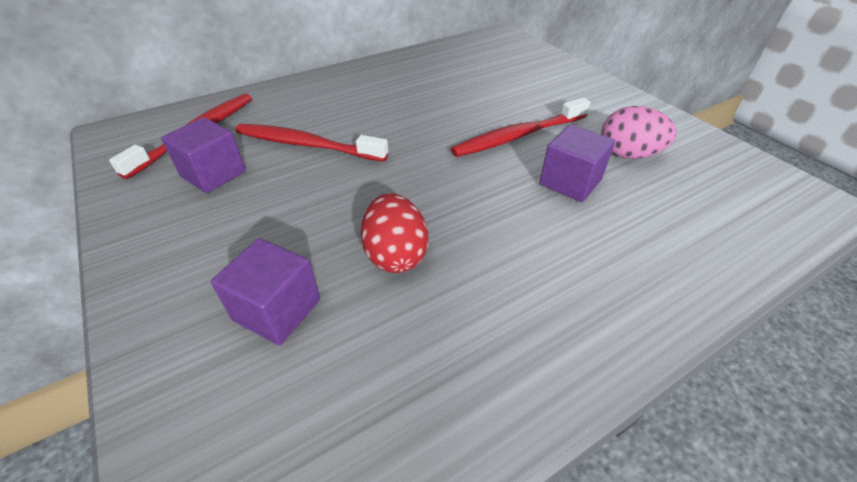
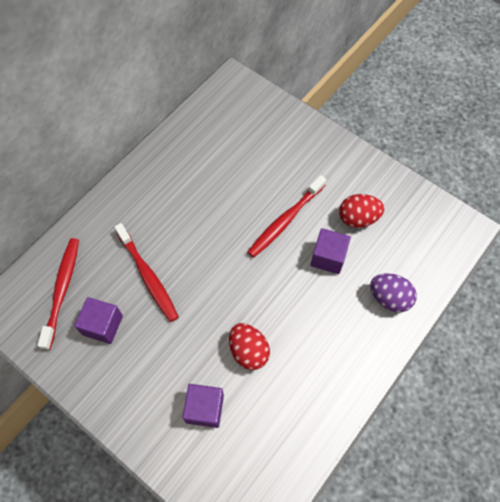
camera: 20 degrees left, 20 degrees up
(307, 145) = (148, 276): red toothbrush -> red toothbrush turned 120 degrees counterclockwise
(628, 154) = (358, 218): pink egg -> red egg
(667, 251) = (389, 298): none -> purple egg

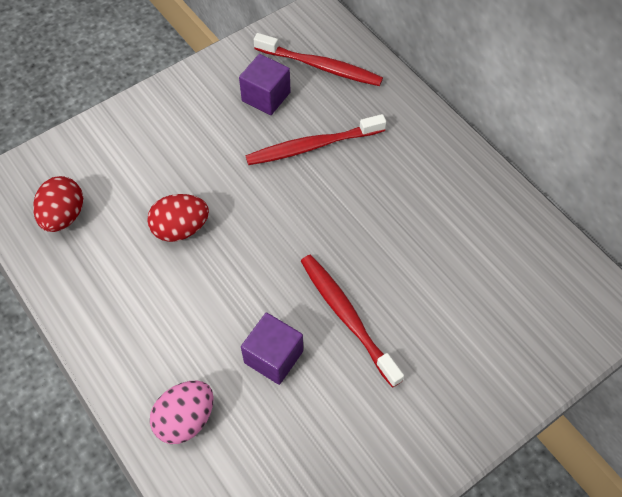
camera: 105 degrees right, 5 degrees down
(205, 408) = (134, 172): purple cube -> none
(358, 218) = (324, 419): red egg -> red egg (64, 216)
(389, 298) = (186, 419): purple egg -> pink egg

